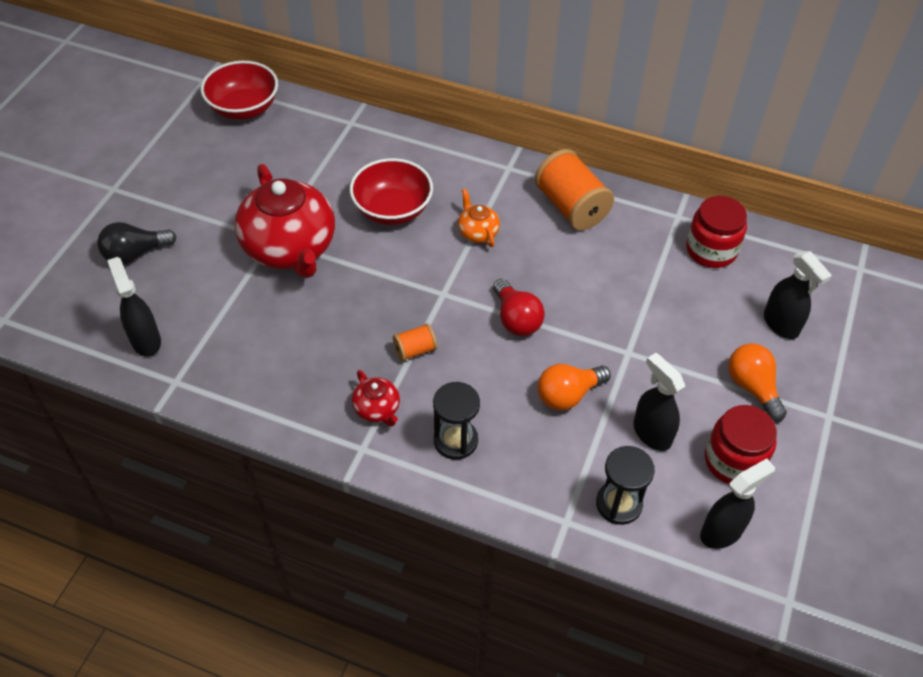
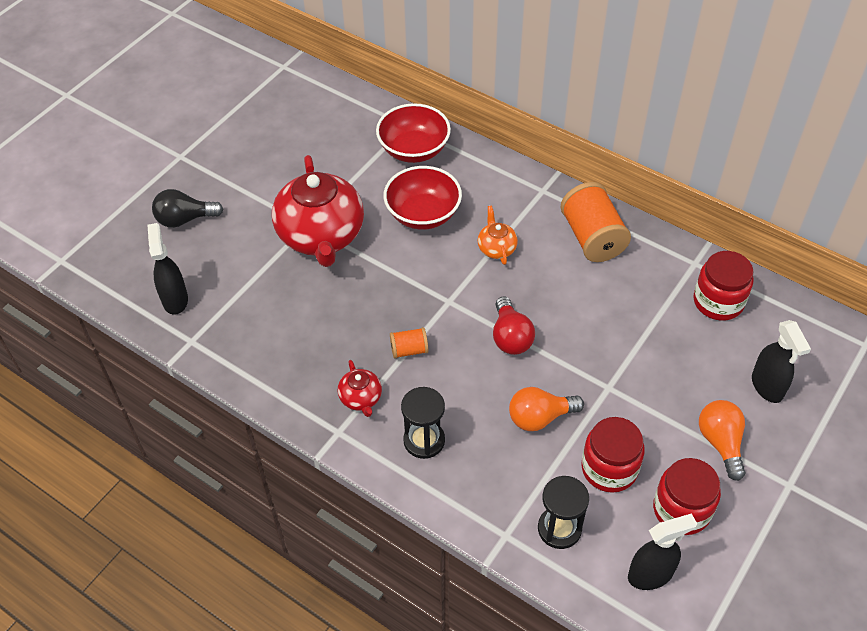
camera: 15 degrees right, 0 degrees up
(244, 108) = (313, 98): red bowl -> red bowl (414, 150)
(651, 433) = (609, 468): black spray bottle -> red jar

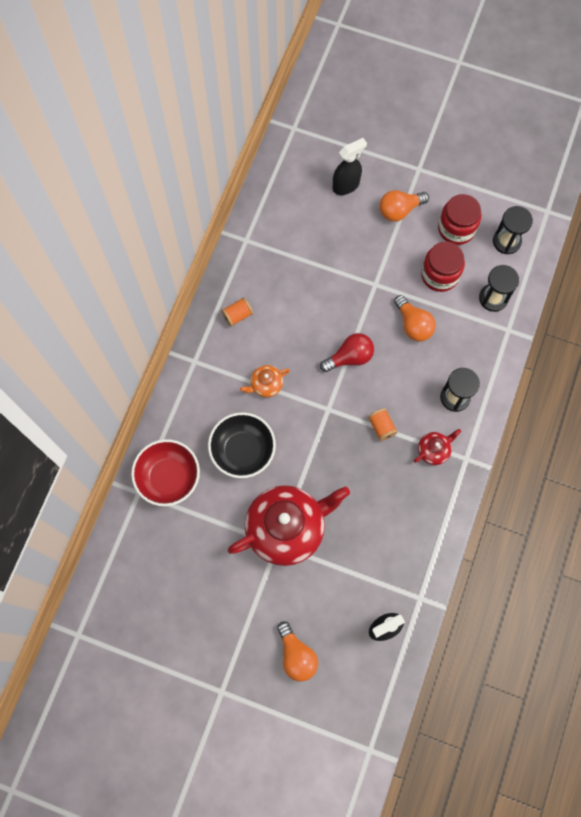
camera: 105 degrees left, 20 degrees up
(185, 219) = (296, 655): black light bulb -> orange light bulb
(423, 214) = (243, 451): red bowl -> black bowl
(592, 237) = (237, 315): orange spool -> orange spool, size x0.50
(650, 574) = (506, 241): black spray bottle -> black hourglass
(718, 301) = (279, 221): red jar -> none

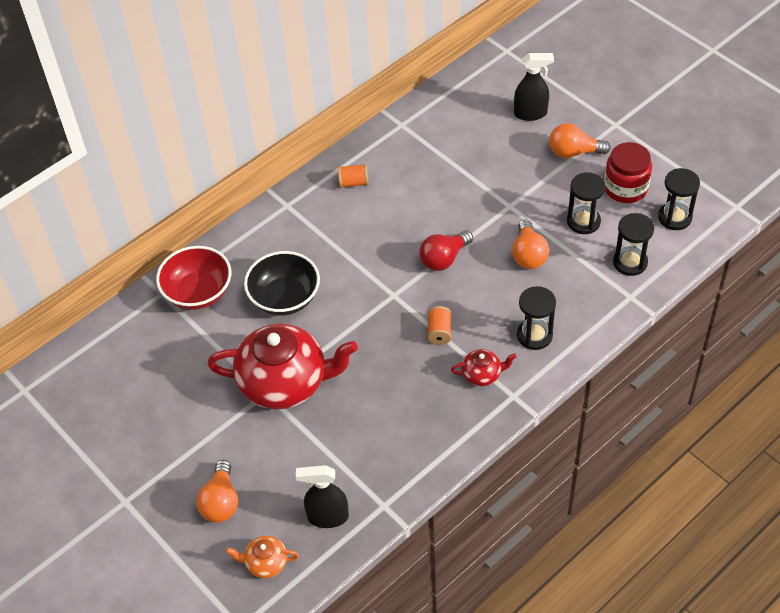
camera: 30 degrees right, 20 degrees down
(266, 385) = (344, 250): orange teapot -> orange teapot (266, 563)
(350, 357) = (444, 259): red light bulb -> red light bulb turned 135 degrees clockwise
(440, 275) = (583, 221): red jar -> black hourglass

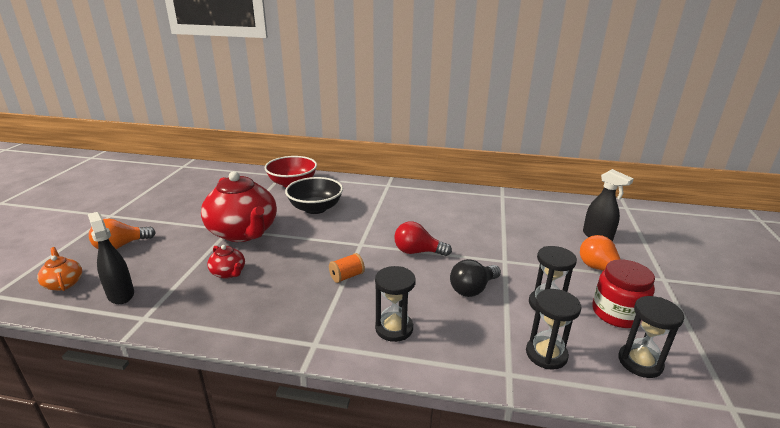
camera: 50 degrees right, 25 degrees down
(353, 183) = (433, 197): orange spool -> none
(482, 374) = (323, 316): red teapot -> red teapot (228, 273)
(528, 255) = (472, 289): orange light bulb -> black light bulb

